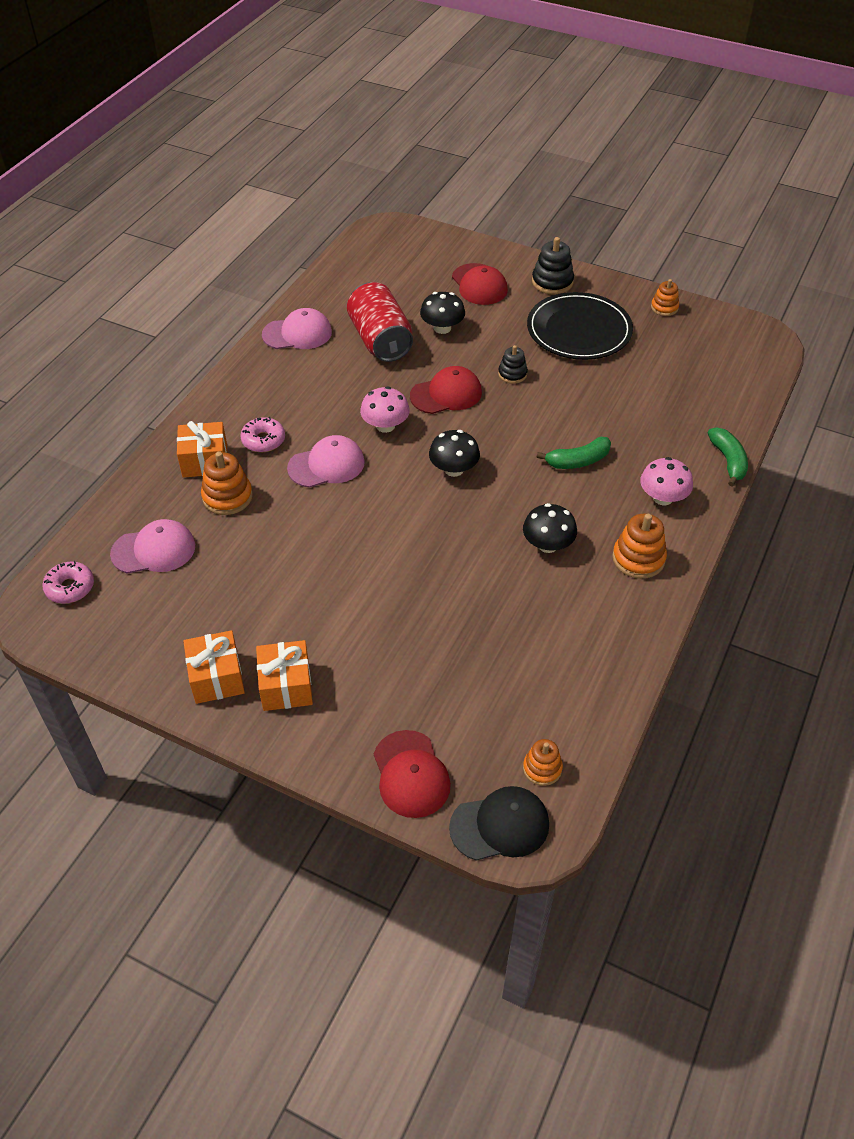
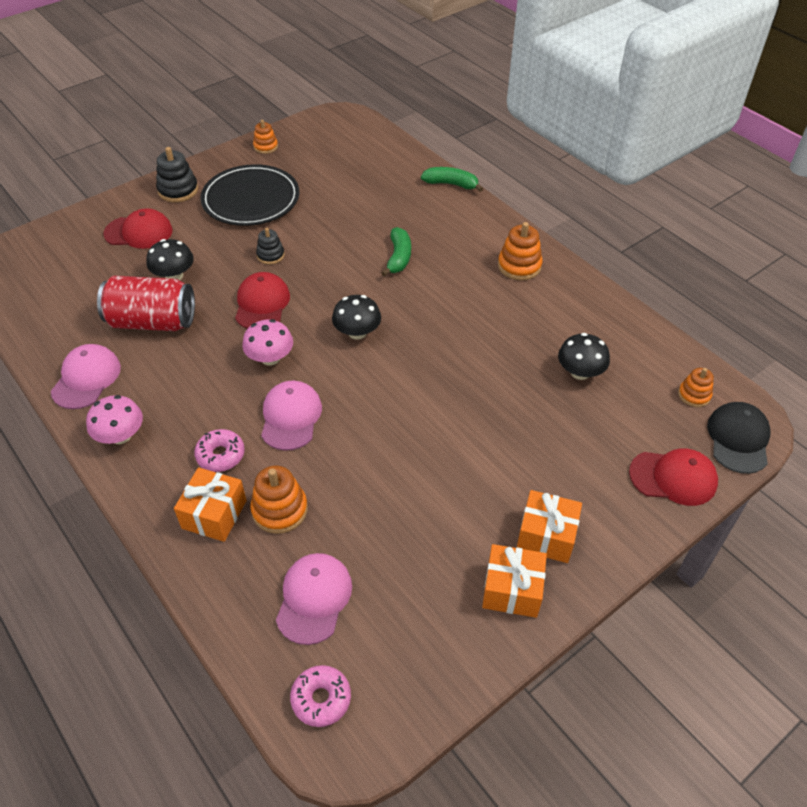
camera: 65 degrees left, 0 degrees up
(548, 544) = (477, 308): black mushroom -> black mushroom (580, 372)
(662, 498) = (466, 229): pink mushroom -> pink mushroom (120, 435)

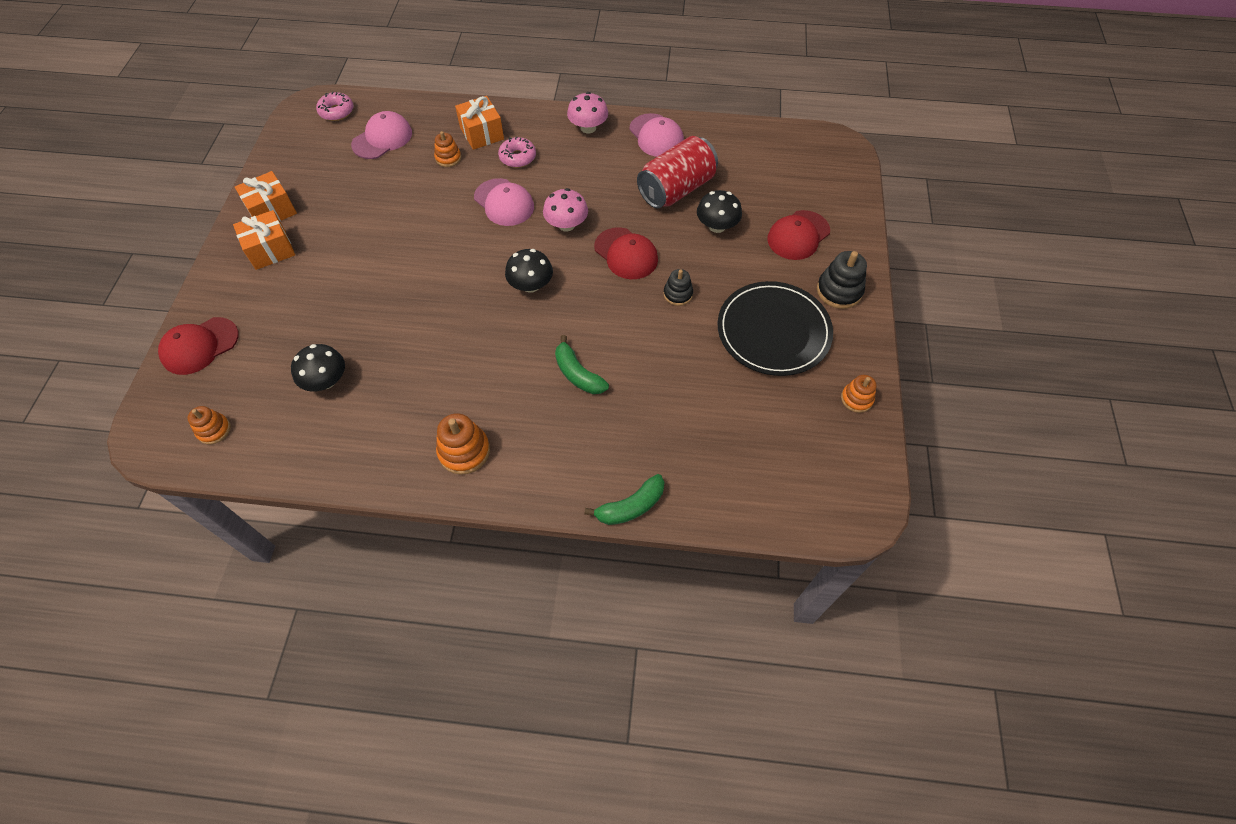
camera: 135 degrees right, 10 degrees up
(280, 510) = (448, 158): orange stacking toy -> orange stacking toy, size x0.64
(314, 598) = (382, 139): pink cap -> pink cap turned 105 degrees counterclockwise
(738, 439) = (157, 415): black cap -> none

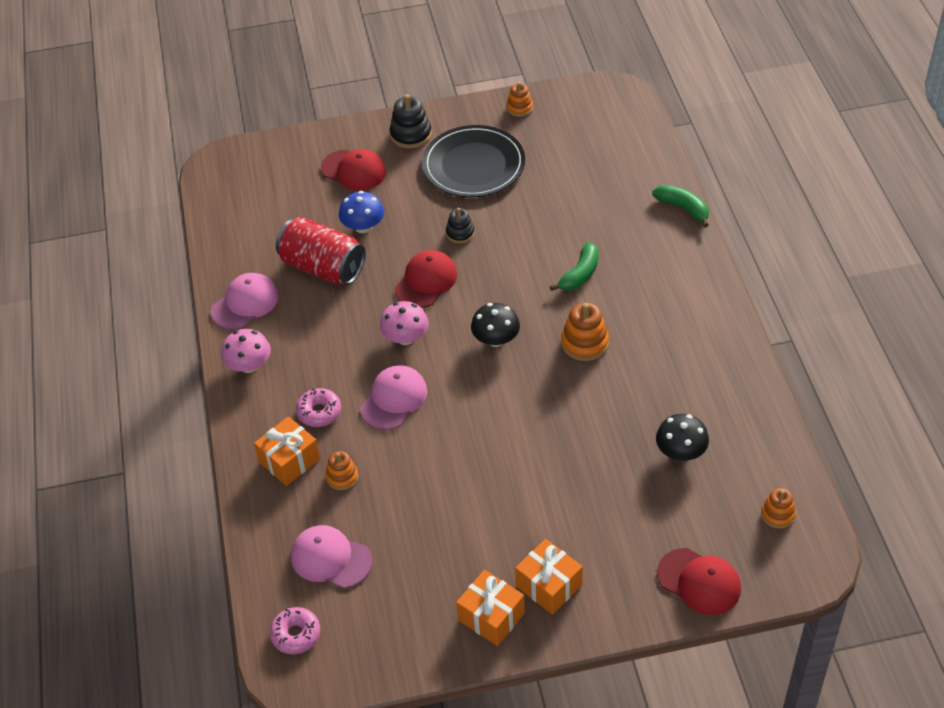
camera: 105 degrees left, 10 degrees down
(464, 451) = (694, 323): orange stacking toy -> orange stacking toy (585, 343)
(717, 226) = (363, 226): black mushroom -> blue mushroom

